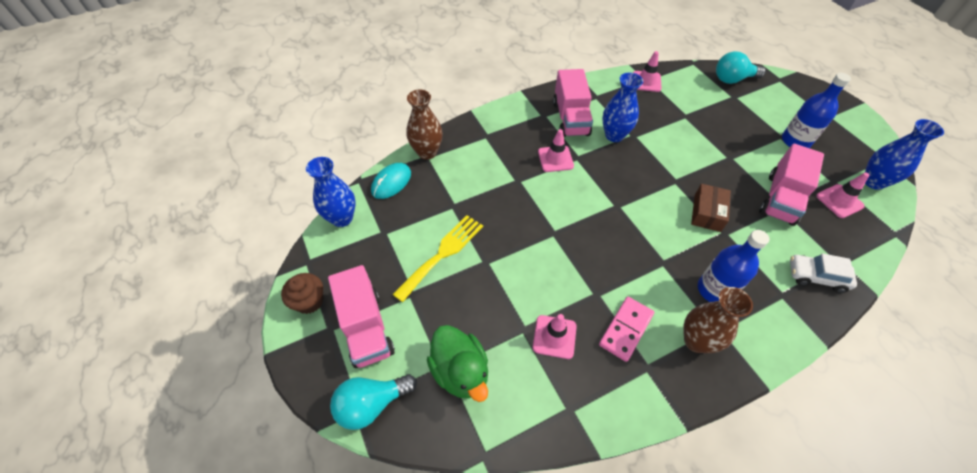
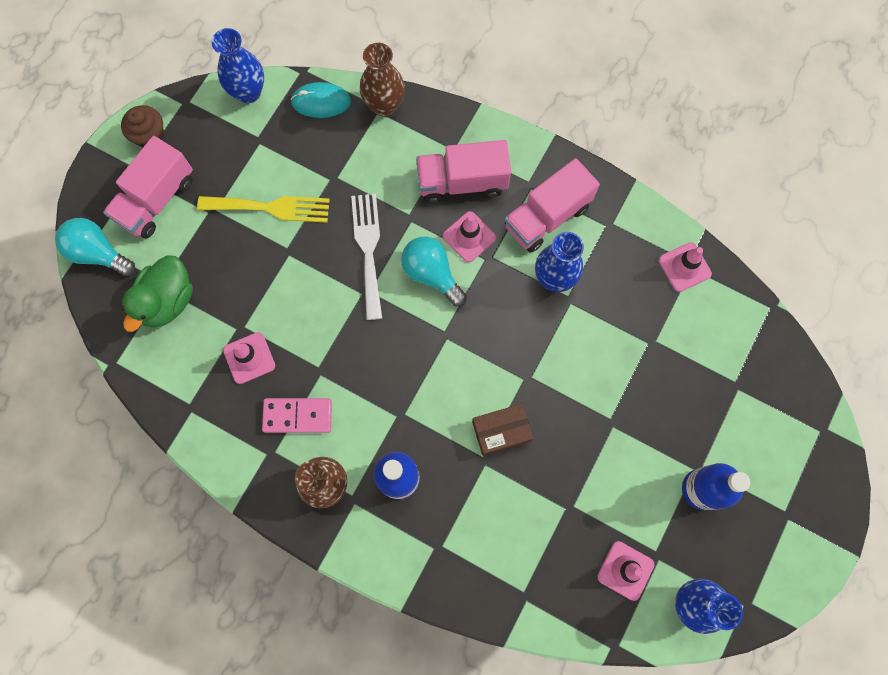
camera: 55 degrees right, 20 degrees up
(522, 214) = (368, 249): none -> white fork
(732, 79) = (774, 370): turquoise light bulb -> turquoise light bulb (431, 274)
(780, 199) = (581, 503): pink truck -> pink truck (462, 182)
(816, 277) = (486, 575): white car -> none

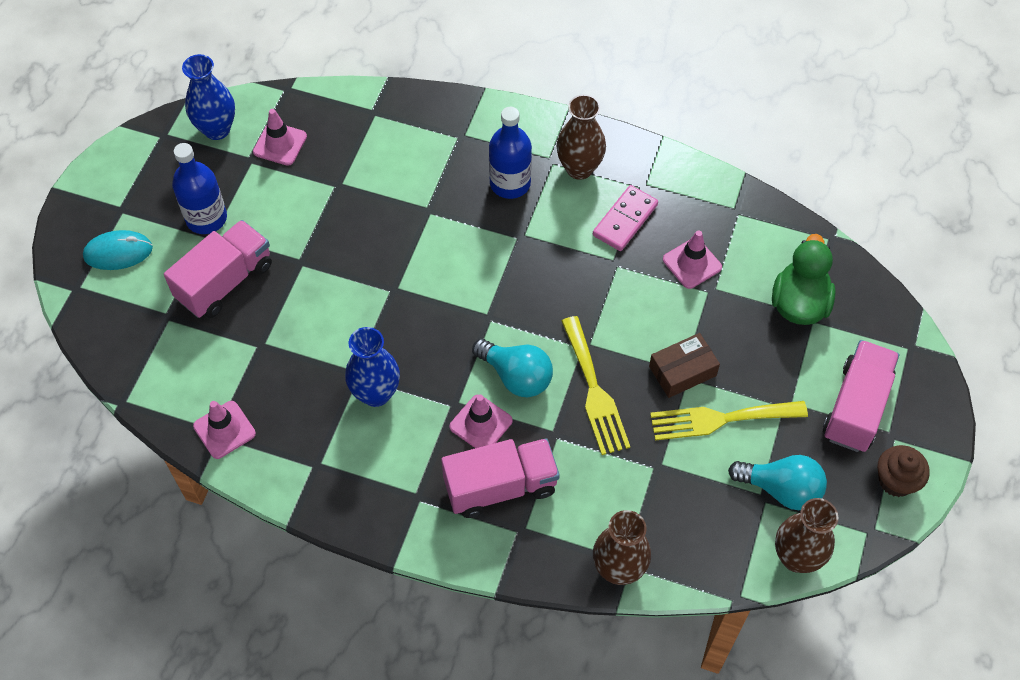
camera: 170 degrees right, 15 degrees down
(98, 253) = (895, 339): turquoise light bulb -> turquoise light bulb (781, 489)
(248, 92) = (796, 557): blue vase -> brown vase
(298, 415) = (625, 220): pink domino -> pink domino turned 45 degrees counterclockwise
(321, 102) = (700, 560): turquoise mouse -> turquoise mouse (118, 252)
(368, 249) = (594, 391): white fork -> yellow fork
(501, 431) = (414, 237): brown box -> brown box (682, 371)
(547, 216) = (392, 462): pink truck -> pink truck (225, 282)

